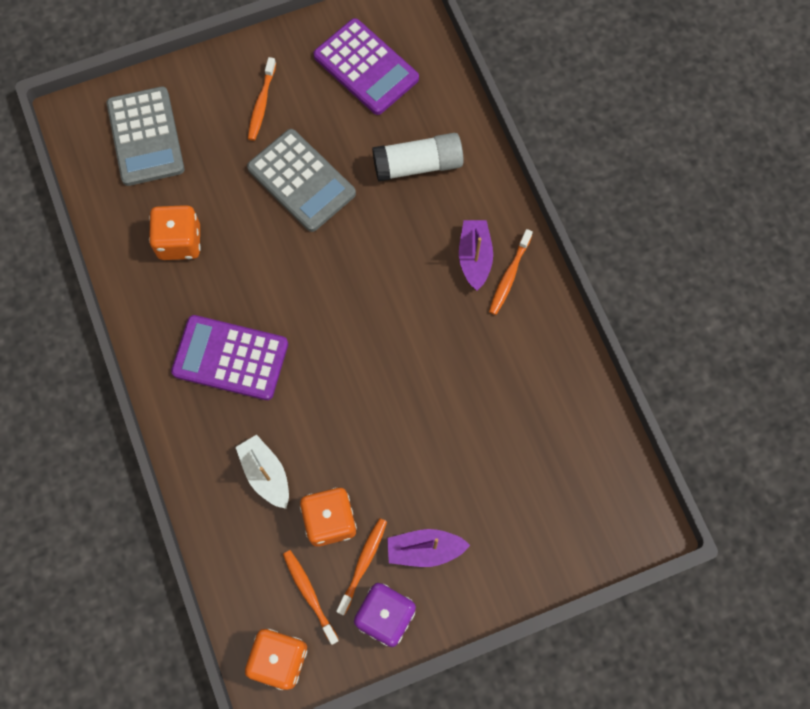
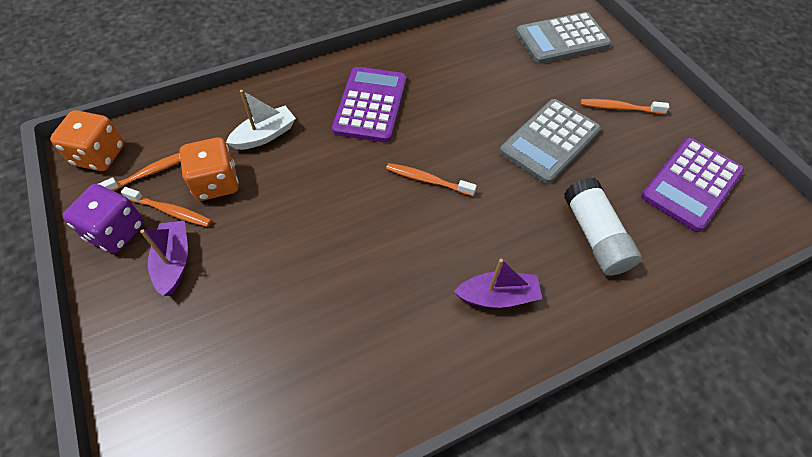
camera: 85 degrees right, 15 degrees down
(179, 242) = (472, 66): orange dice -> none
(509, 276) = (481, 334): orange toothbrush -> orange toothbrush (427, 180)

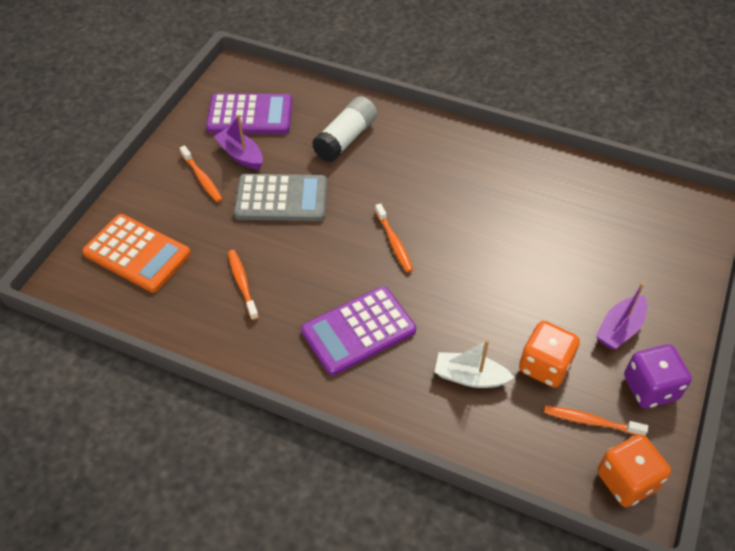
camera: 130 degrees left, 5 degrees down
(170, 211) = (597, 371): orange toothbrush -> orange toothbrush (242, 283)
(497, 296) = (440, 158): purple boat -> purple boat (241, 155)
(562, 39) = (137, 253): grey calculator -> orange calculator

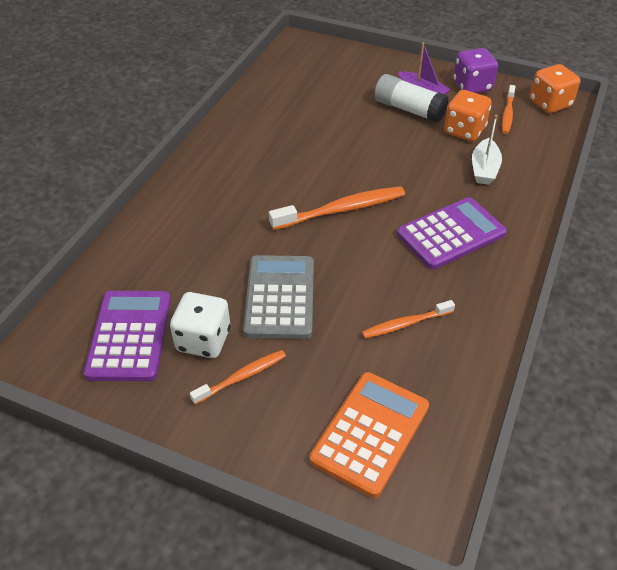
camera: 90 degrees left, 5 degrees down
(241, 155) = (203, 340): purple boat -> white dice
(345, 139) = (189, 245): white glue stick -> white glue stick (409, 109)
(358, 331) = (451, 234): purple calculator -> purple calculator turned 90 degrees counterclockwise
(394, 242) = (341, 210): orange toothbrush -> orange toothbrush, size x1.67

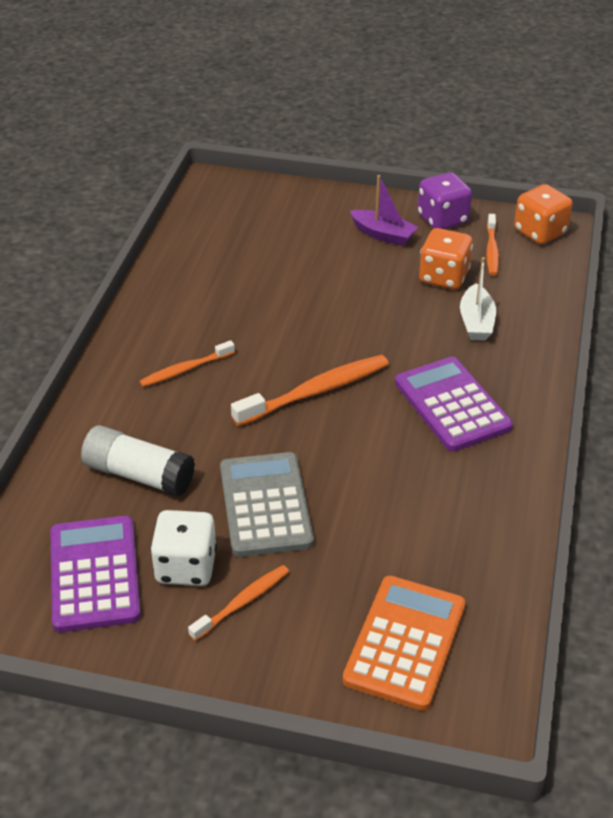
camera: 10 degrees left, 5 degrees down
(405, 324) = (420, 516): orange toothbrush -> orange toothbrush (185, 370)
(409, 109) = (371, 257): white glue stick -> white glue stick (139, 475)
(451, 234) = (452, 405): purple calculator -> purple calculator turned 75 degrees counterclockwise

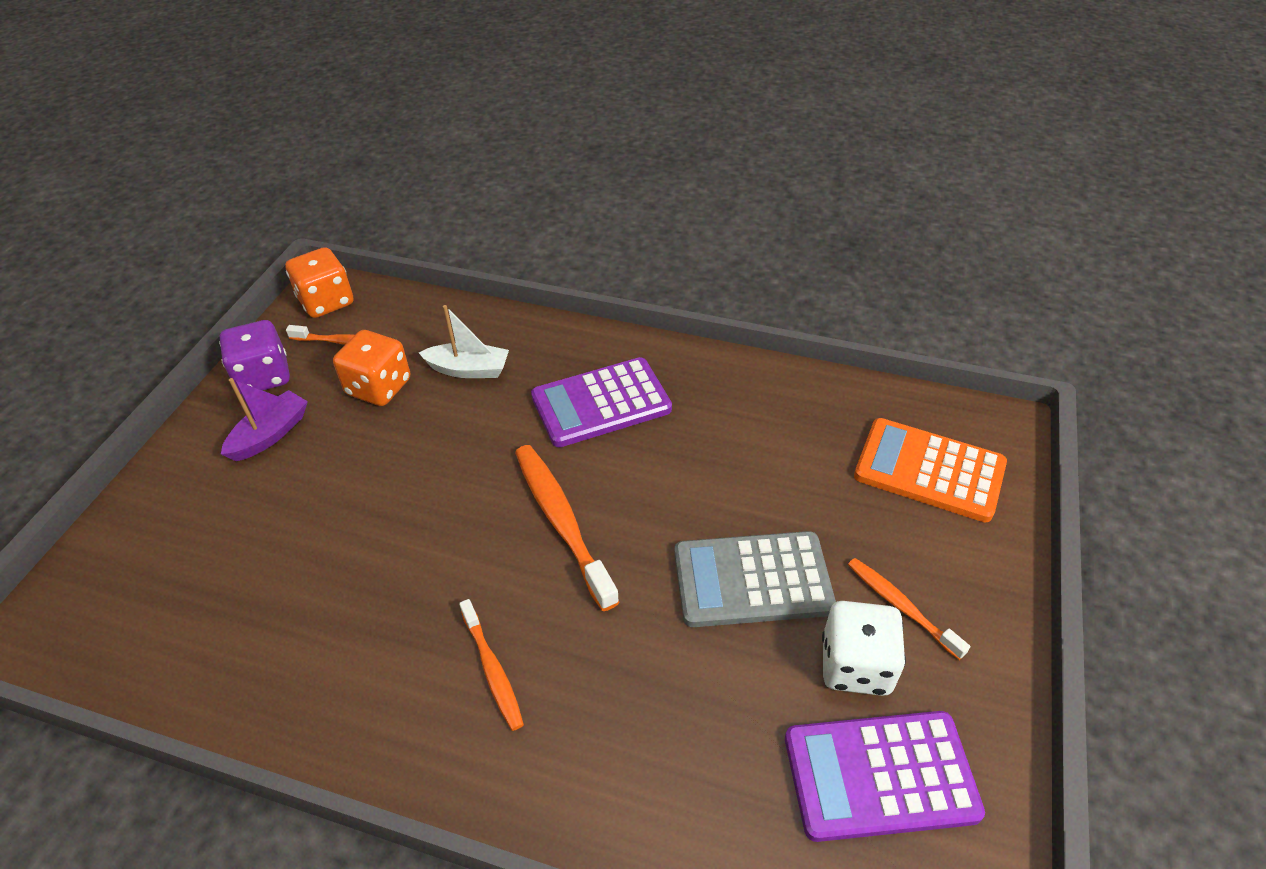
camera: 85 degrees left, 5 degrees up
(139, 475) = (699, 726): white glue stick -> none

